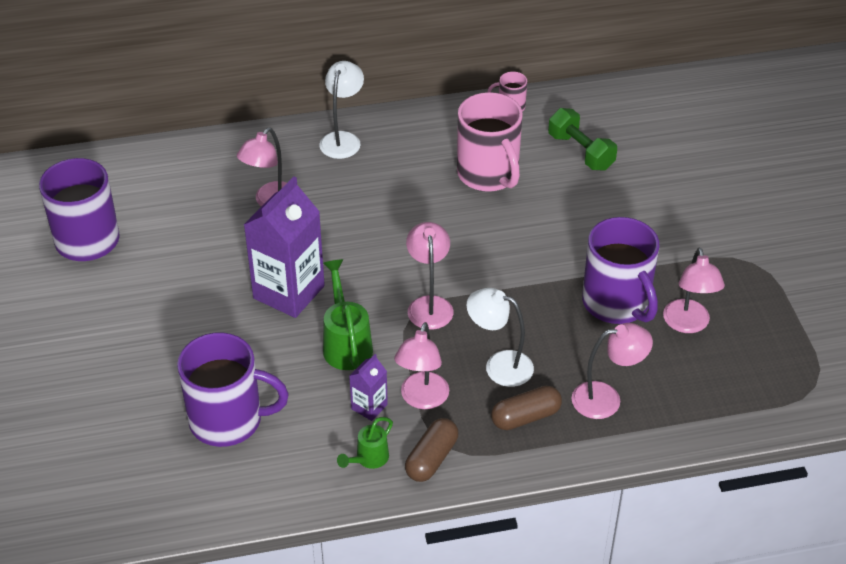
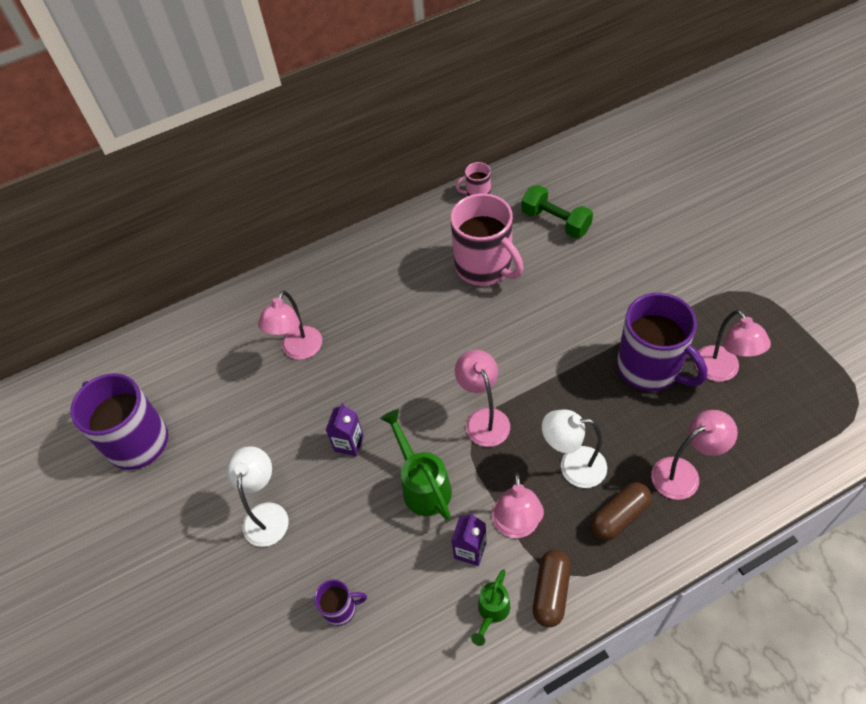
camera: 10 degrees left, 10 degrees up
(228, 420) = (341, 609): purple mug -> purple mug, size x0.46
(289, 292) = (349, 443): purple carton -> purple carton, size x0.47
(343, 139) = (341, 266): white lamp -> white lamp (267, 514)

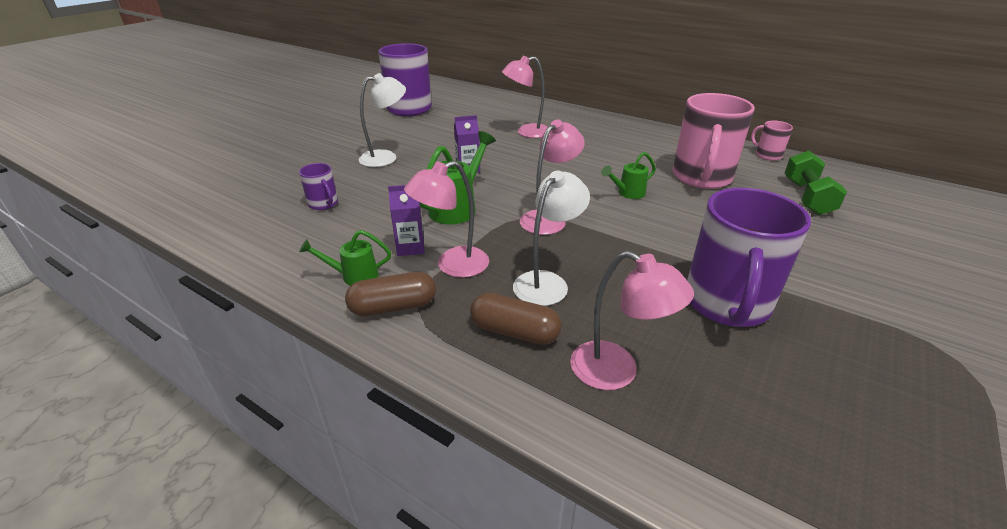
camera: 55 degrees right, 20 degrees down
(478, 337) = (627, 193): none -> green watering can
(572, 466) = (547, 282): white lamp -> white lamp turned 60 degrees clockwise
(721, 371) = (801, 367): pink lamp -> none

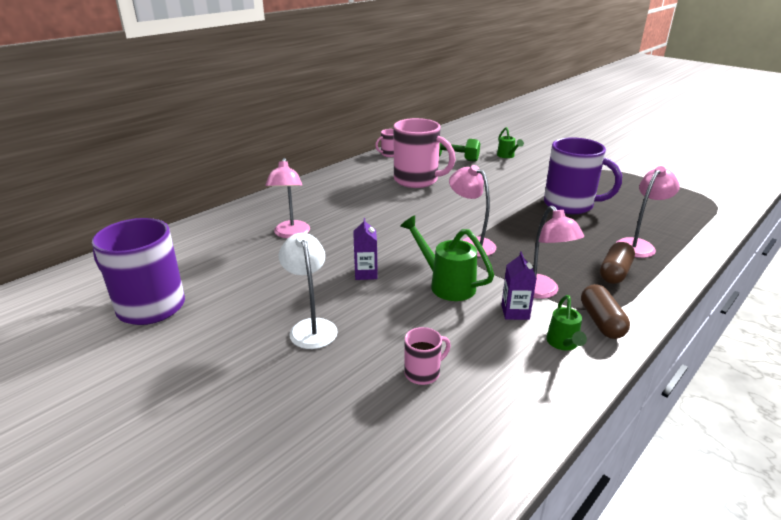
camera: 80 degrees left, 5 degrees down
(323, 204) = (423, 373): purple mug -> pink mug
(547, 282) = (557, 255): white lamp -> none
(627, 193) = (435, 208): green watering can -> green watering can (507, 156)

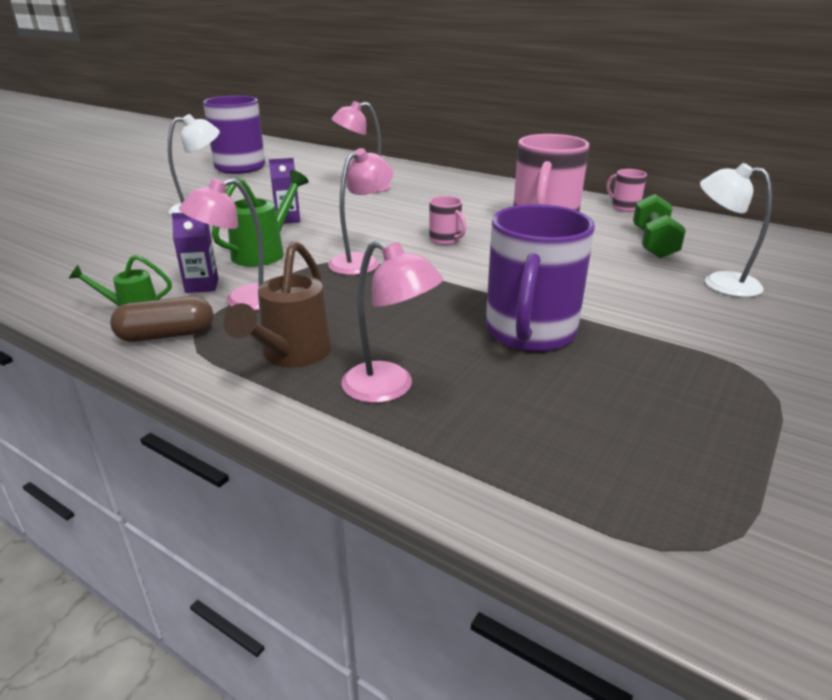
camera: 80 degrees right, 0 degrees up
(423, 373) = (118, 249): pink mug -> pink mug (445, 240)
(507, 156) = (719, 283): green watering can -> white lamp
(615, 272) = (291, 356): brown capsule -> brown watering can

